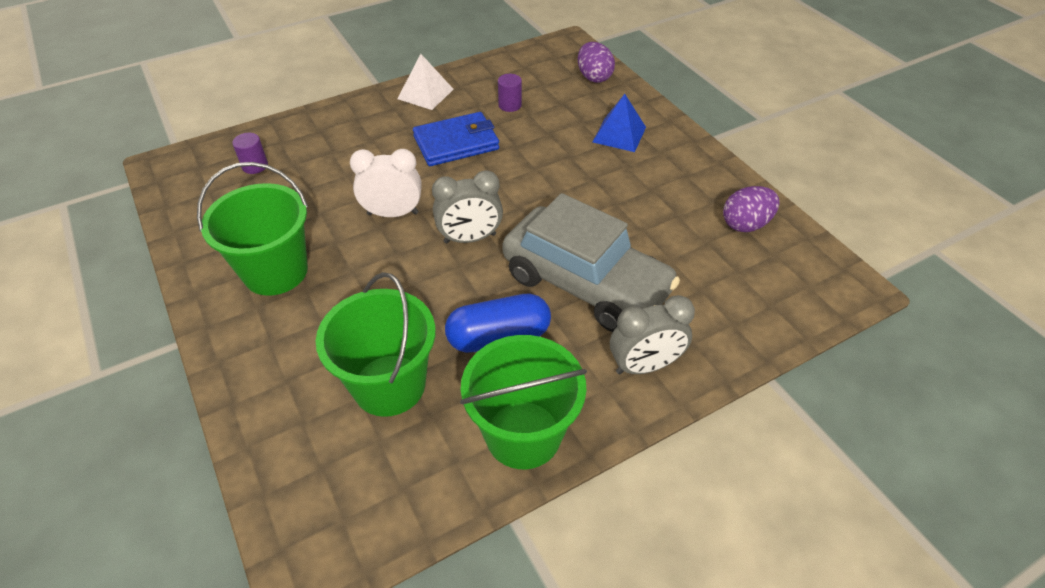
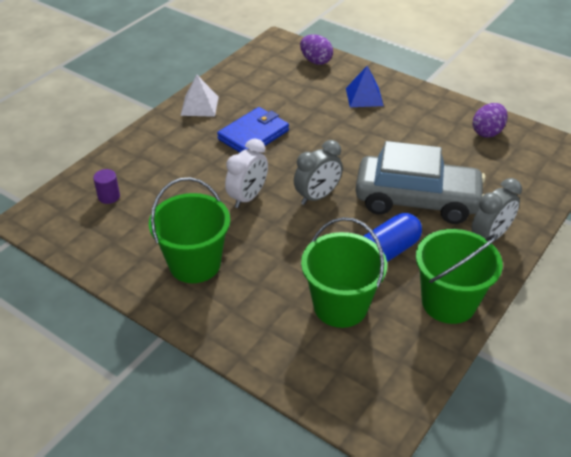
camera: 25 degrees left, 5 degrees down
(392, 213) = (248, 197): white clock -> white clock turned 150 degrees clockwise
(510, 105) = (271, 97): purple cylinder -> none

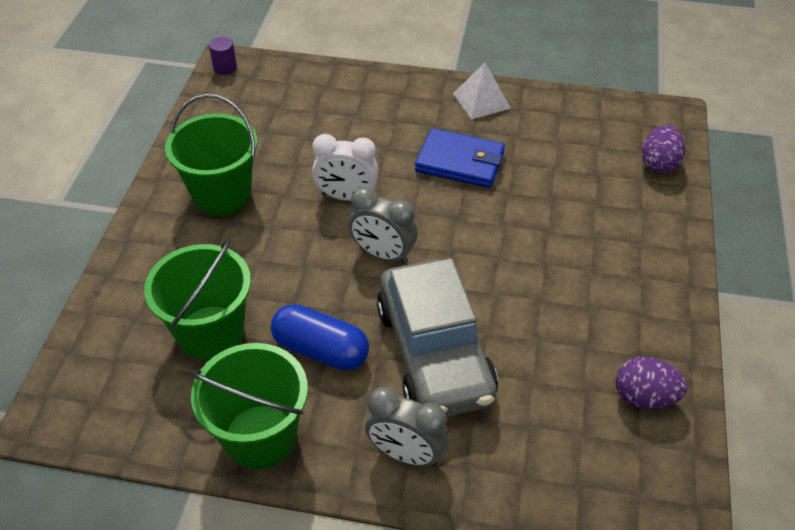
camera: 65 degrees right, 5 degrees up
(109, 196) = (288, 97): purple cylinder -> purple cylinder (225, 67)
(364, 96) = (619, 236): blue pyramid -> none

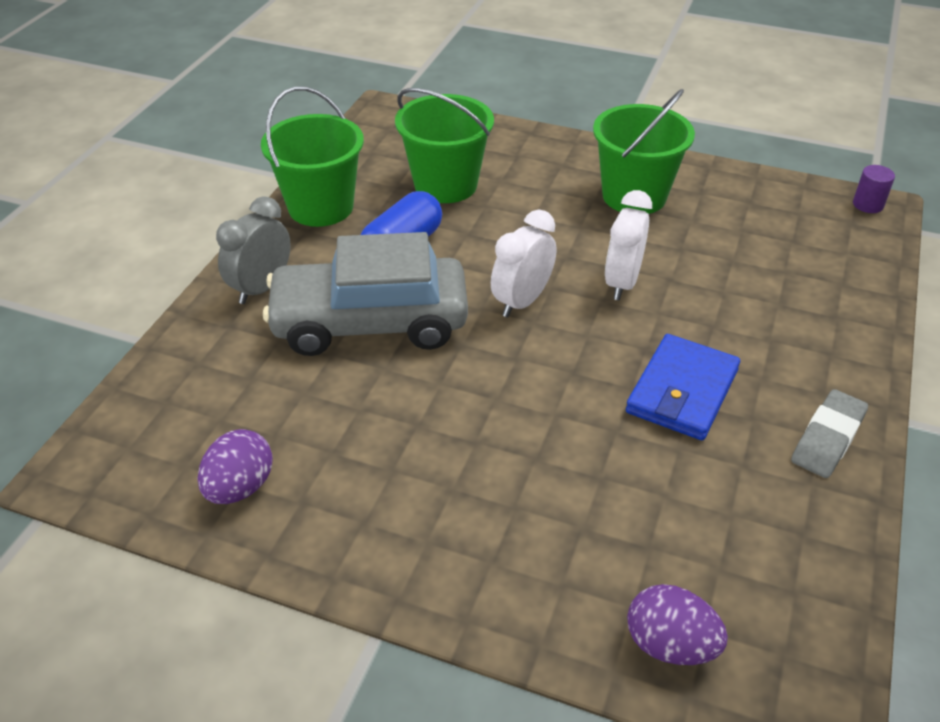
camera: 100 degrees right, 5 degrees down
(383, 254) = (522, 301): grey clock -> white clock
(481, 101) = (827, 438): white pyramid -> grey eraser

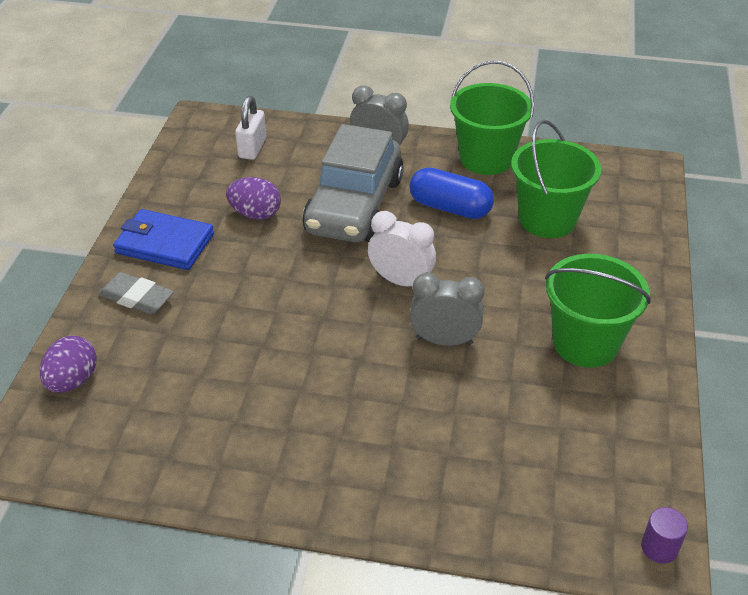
camera: 80 degrees right, 0 degrees up
(192, 412) = (252, 148): none -> white padlock
(240, 487) = (193, 179): purple egg -> purple egg (255, 214)
(370, 323) = (354, 206): grey car -> grey car turned 150 degrees counterclockwise
(622, 283) = (444, 340): white clock -> grey clock
(682, 391) = (312, 383): blue wallet -> blue wallet (164, 243)
(827, 438) = (270, 480): grey eraser -> grey eraser (137, 298)

